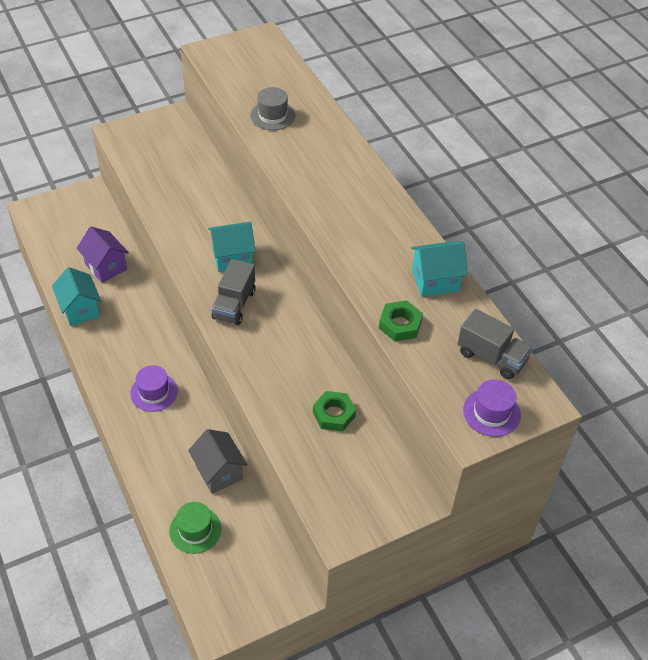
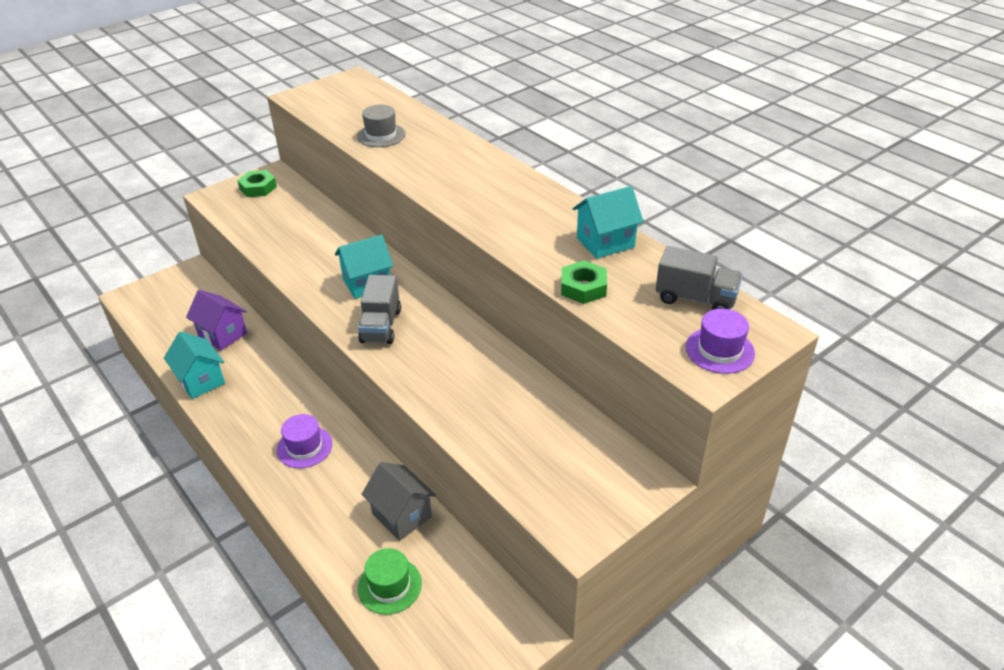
camera: 10 degrees left, 10 degrees down
(334, 414) = (527, 410): green nut -> green nut (258, 188)

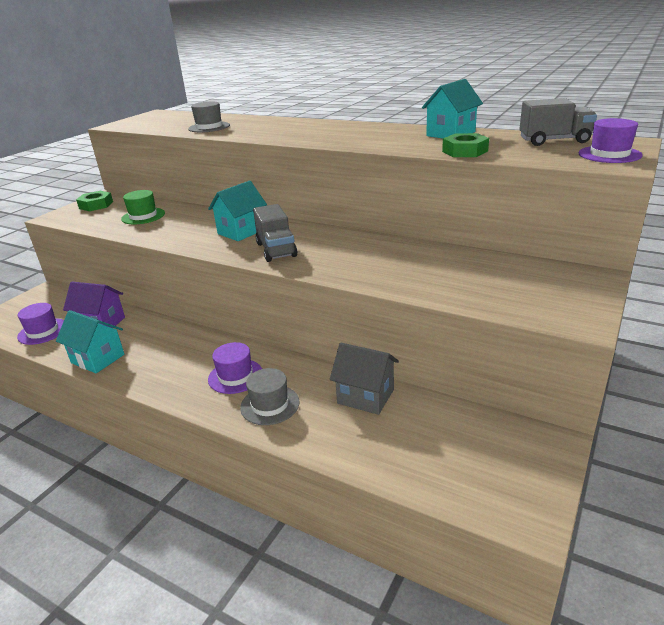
camera: 20 degrees left, 10 degrees down
(170, 327) = (43, 331): none -> purple hat
(315, 492) = (270, 405): none -> grey hat
(389, 585) = (398, 450): green hat -> green hat (143, 216)

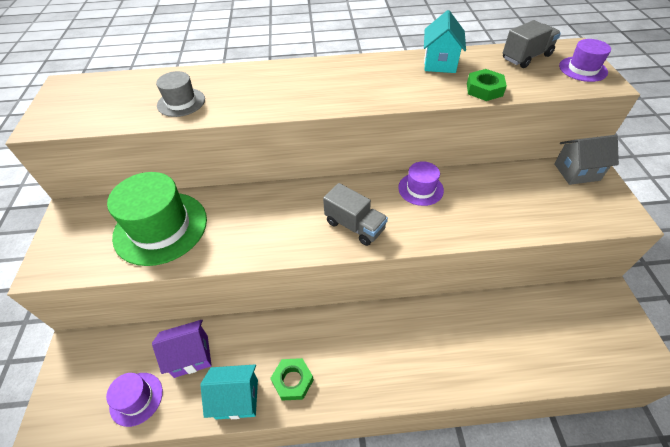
camera: 35 degrees left, 20 degrees up
(96, 205) = (76, 230): green nut -> green nut (292, 381)
(143, 216) = (160, 227): green hat -> green hat, size x1.92
(235, 376) = (378, 349): purple hat -> purple hat (420, 189)
(241, 231) = (294, 213): turquoise house -> none
(270, 405) = (431, 362): grey hat -> none
(365, 396) = (484, 316): grey house -> grey house (576, 172)

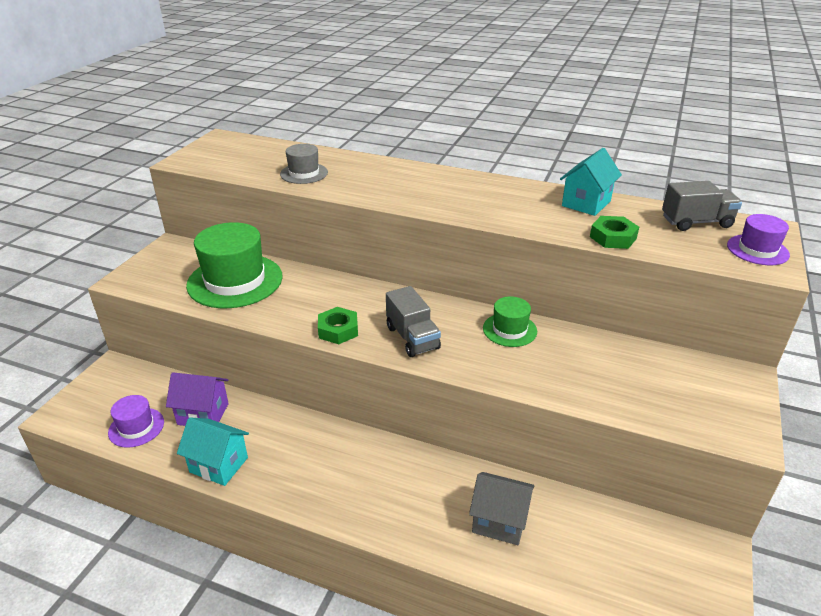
camera: 25 degrees right, 15 degrees down
(292, 381) = (279, 473): green nut -> green nut (338, 330)
(420, 189) = (509, 330): purple hat -> green hat
(576, 172) = (719, 374): grey house -> grey house (499, 521)

